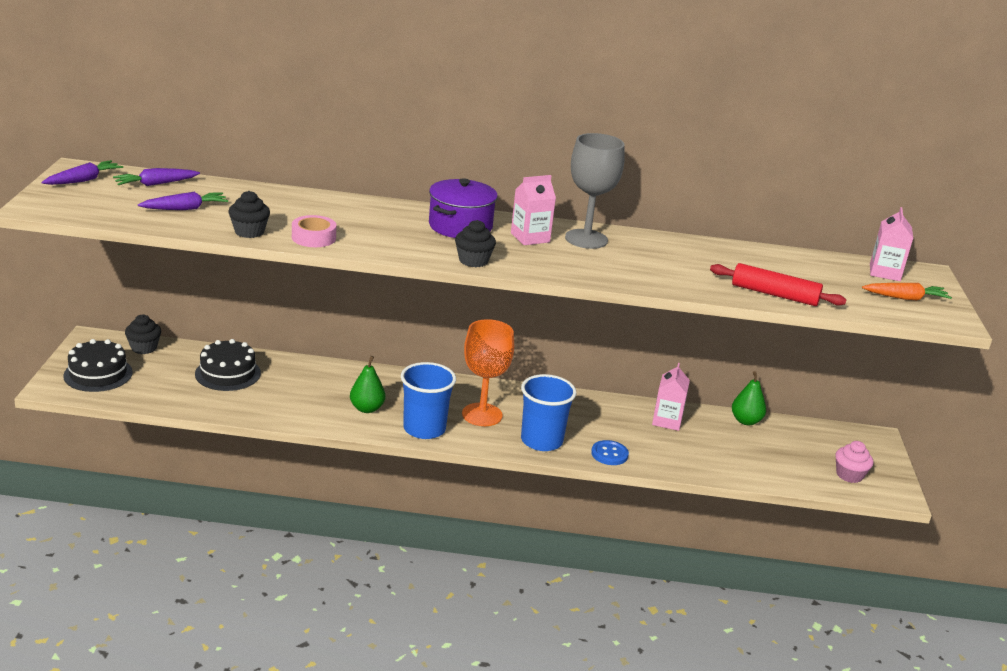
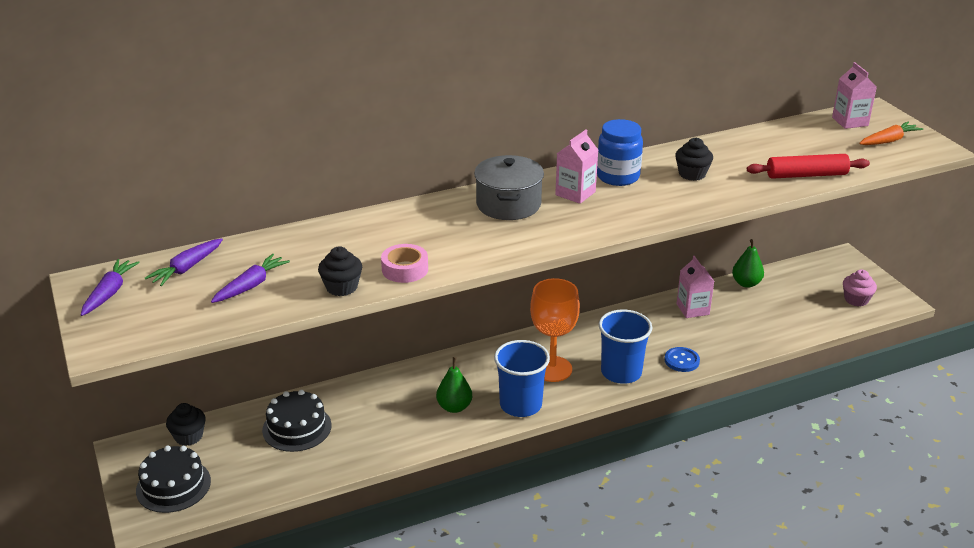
camera: 25 degrees left, 5 degrees up
(460, 226) = (508, 204): purple pot -> grey pot
(473, 261) = (561, 237): black cupcake -> black cupcake (692, 174)
(586, 239) = (618, 177): grey goblet -> blue jar

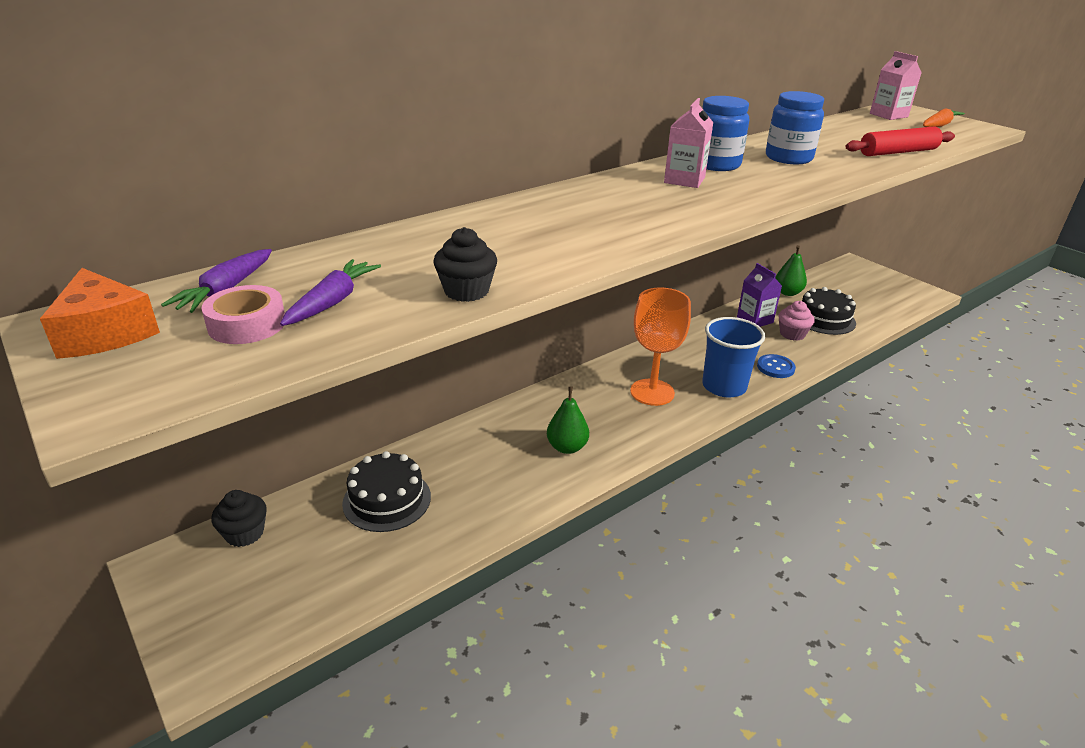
camera: 15 degrees left, 0 degrees up
(109, 293) = (105, 333): purple carrot -> orange cheese
(173, 485) = (237, 606): black cake -> black cake (824, 319)
(405, 269) = (540, 264): pink tape -> pink tape (247, 324)
(508, 204) = (619, 194): grey pot -> none
(520, 405) = (639, 434): blue cup -> none
(692, 174) = (788, 158): black cupcake -> blue jar
(692, 309) = (755, 320): pink carton -> purple carton
(856, 299) = (891, 296): pink cupcake -> pink cupcake (792, 334)

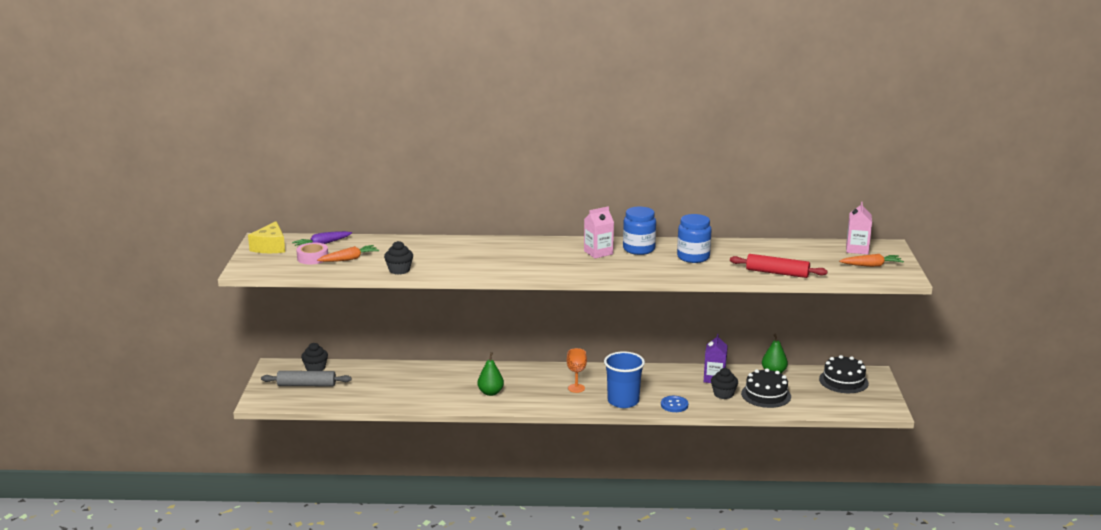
camera: 40 degrees right, 10 degrees down
(105, 333) = (270, 247): orange cheese -> yellow cheese
(265, 577) = (306, 385): none -> grey rolling pin
(332, 302) = (349, 259): purple carrot -> orange carrot
(387, 500) = (382, 379): black cake -> black cake (843, 381)
(652, 392) = (576, 388): orange goblet -> orange goblet, size x0.56
(792, 334) = (723, 394): pink cupcake -> black cupcake

